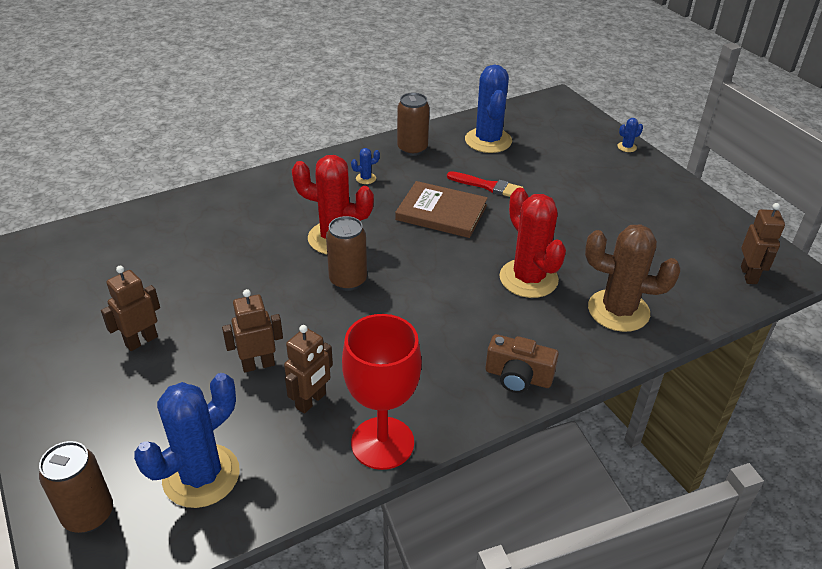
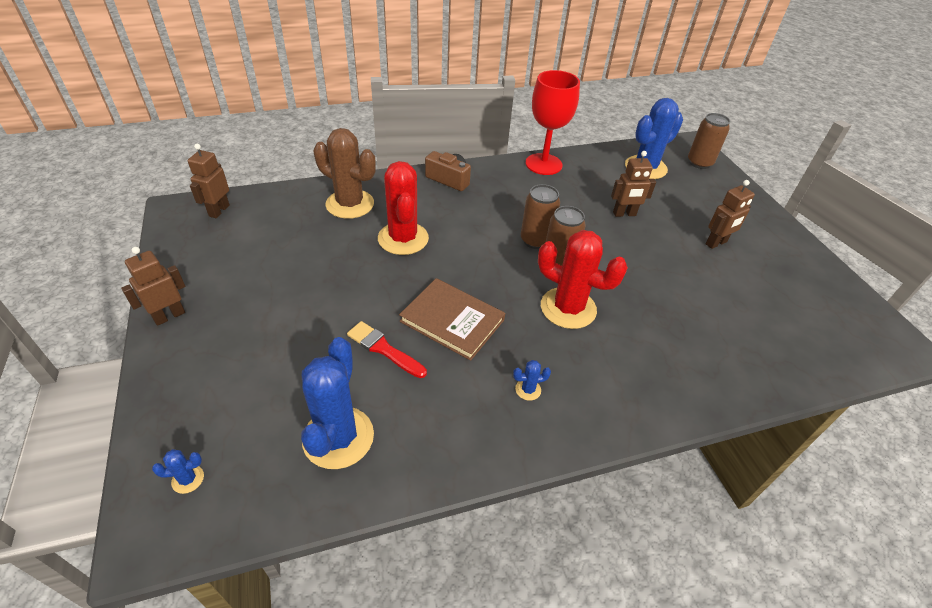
camera: 170 degrees left, 5 degrees up
(311, 401) = (586, 189): brown robot -> brown robot (169, 316)
(412, 149) = (454, 439): brown can -> brown can (535, 240)
(626, 147) = (158, 386): blue cactus -> blue cactus (188, 479)

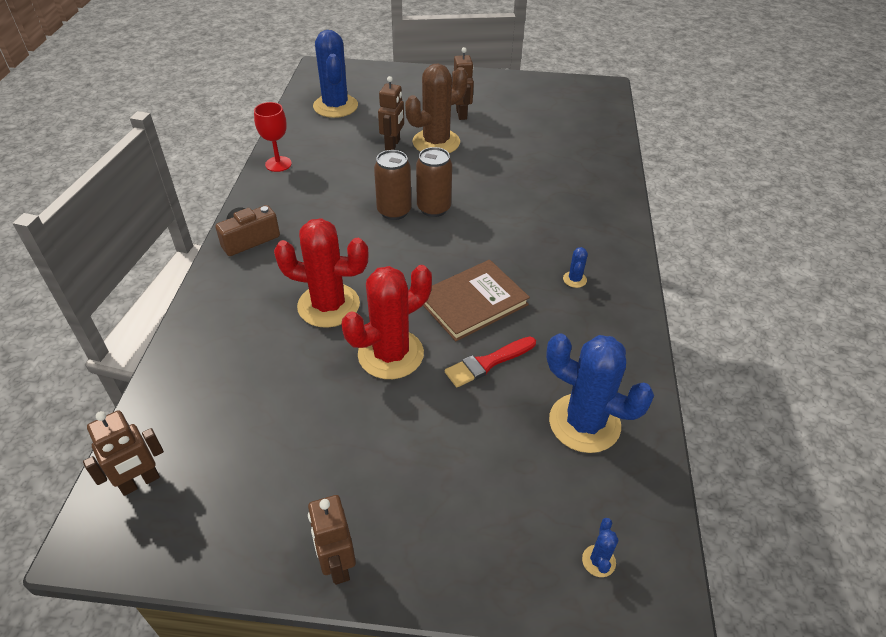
camera: 65 degrees left, 0 degrees up
(219, 211) = (140, 482): brown robot -> brown robot turned 75 degrees counterclockwise
(350, 204) = (231, 336): brown cactus -> brown cactus (436, 142)
(543, 164) = (278, 164): red goblet -> red goblet, size x0.60
(568, 308) = (494, 223): red cactus -> red cactus (390, 354)
(699, 163) = (352, 76): brown can -> none

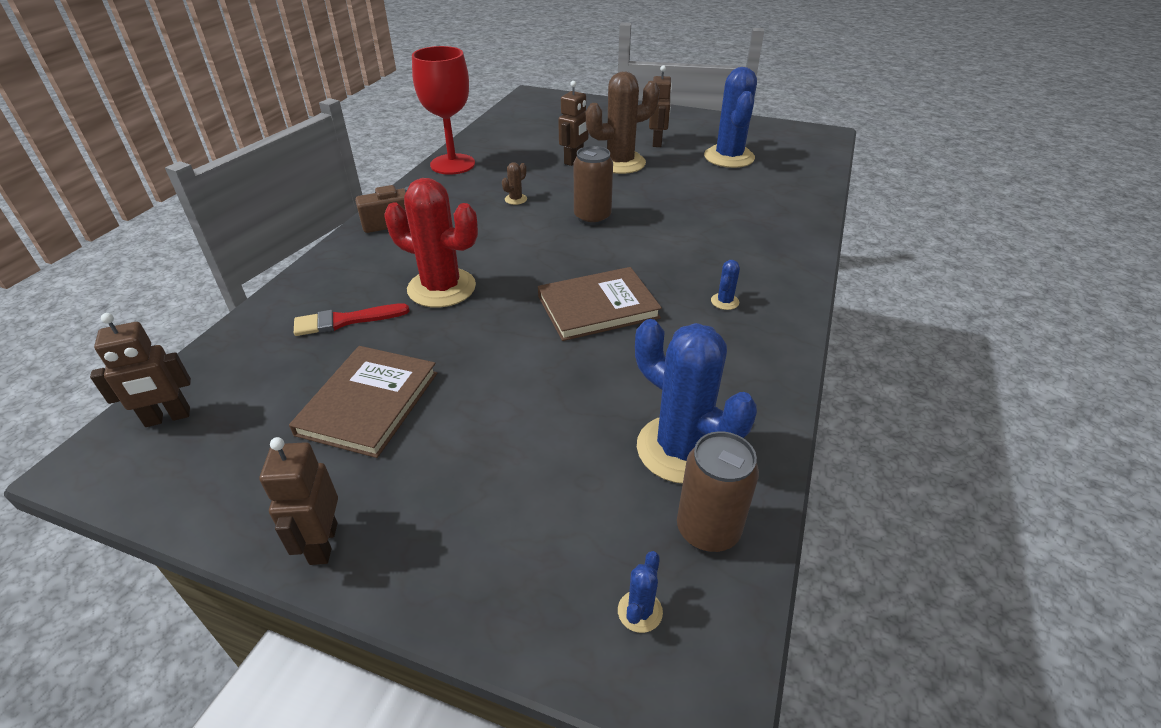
camera: 15 degrees right, 5 degrees down
(278, 164) = (452, 164): red goblet -> red goblet, size x1.67
(316, 432) = (369, 403): none -> brown book
(335, 106) = (531, 125): blue cactus -> blue cactus (729, 157)
(356, 197) = (515, 199): none -> brown cactus
(390, 354) = (485, 342): red cactus -> none
(394, 211) = (549, 215): brown can -> brown can (707, 530)
(487, 363) = (589, 367): red brush -> red brush (345, 321)

